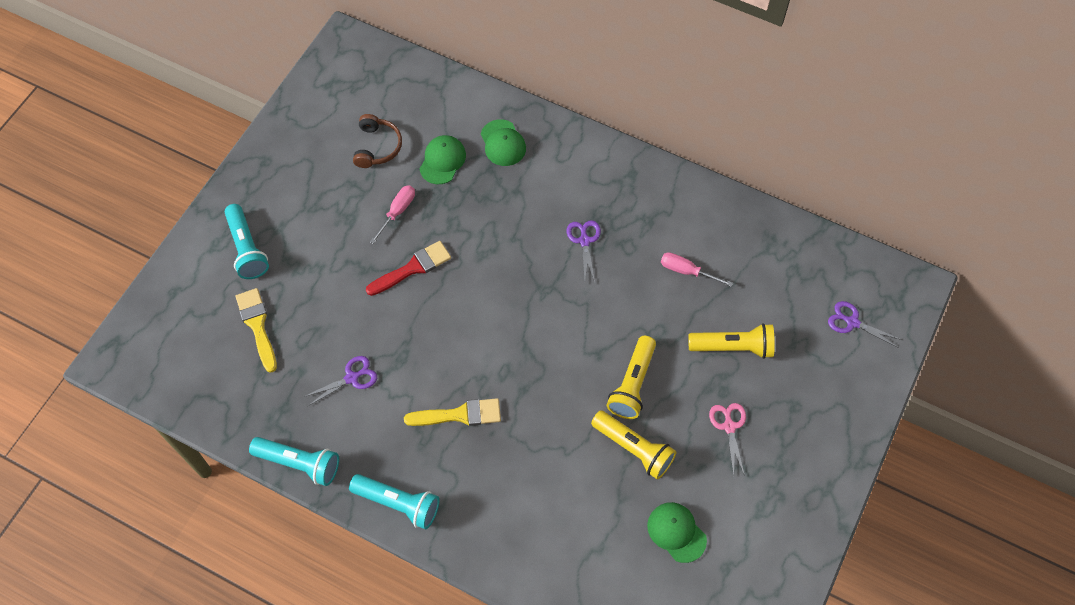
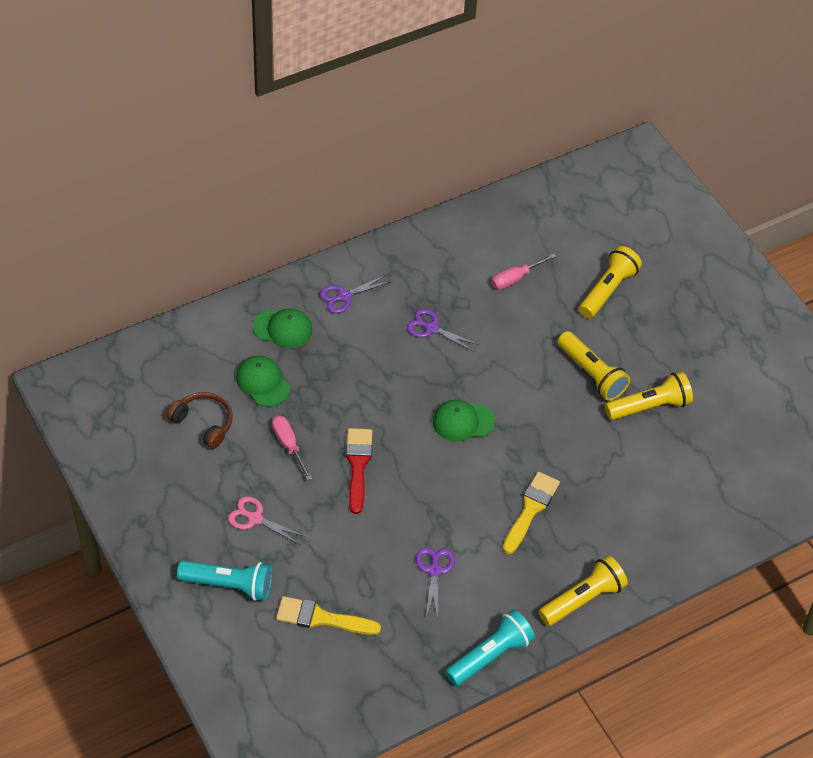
camera: 60 degrees left, 10 degrees down
(398, 503) = (583, 599): turquoise flashlight -> yellow flashlight
(676, 532) = (740, 421): green cap -> green cap (463, 421)
(729, 426) = (674, 334): pink scissors -> pink scissors (255, 518)
(852, 322) = (642, 205): purple scissors -> purple scissors (344, 296)

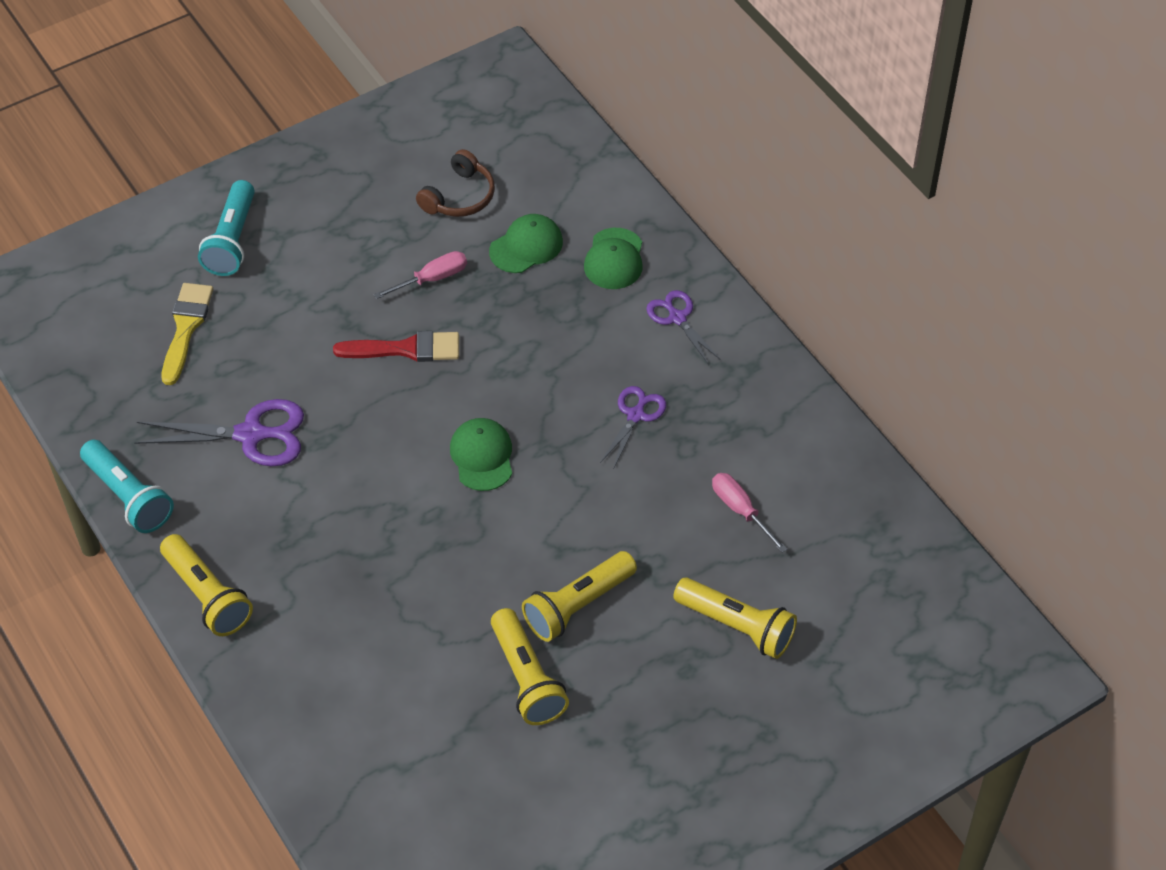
camera: 90 degrees right, 0 degrees up
(255, 518) = (324, 255): pink scissors -> none
(434, 570) = (251, 434): purple scissors -> purple scissors, size x1.63
(531, 509) = (345, 535): yellow brush -> none

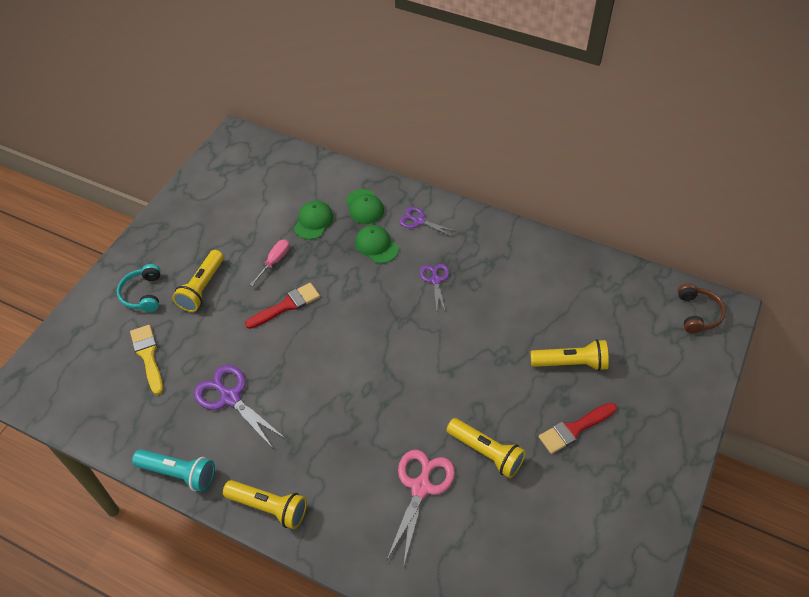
camera: 30 degrees left, 0 degrees up
(232, 240) = (143, 294): turquoise flashlight -> turquoise headphones
(251, 434) = (230, 397): purple scissors -> purple scissors turned 105 degrees counterclockwise
(409, 674) = (421, 487): none -> pink scissors
(459, 197) = (258, 212): brown headphones -> brown headphones (697, 313)
(482, 456) = (371, 342): green cap -> green cap (376, 245)
(577, 605) = (482, 396): yellow flashlight -> yellow flashlight (202, 288)
(670, 713) = (574, 429): none -> red brush
(740, 510) = (525, 302): pink screwdriver -> none

